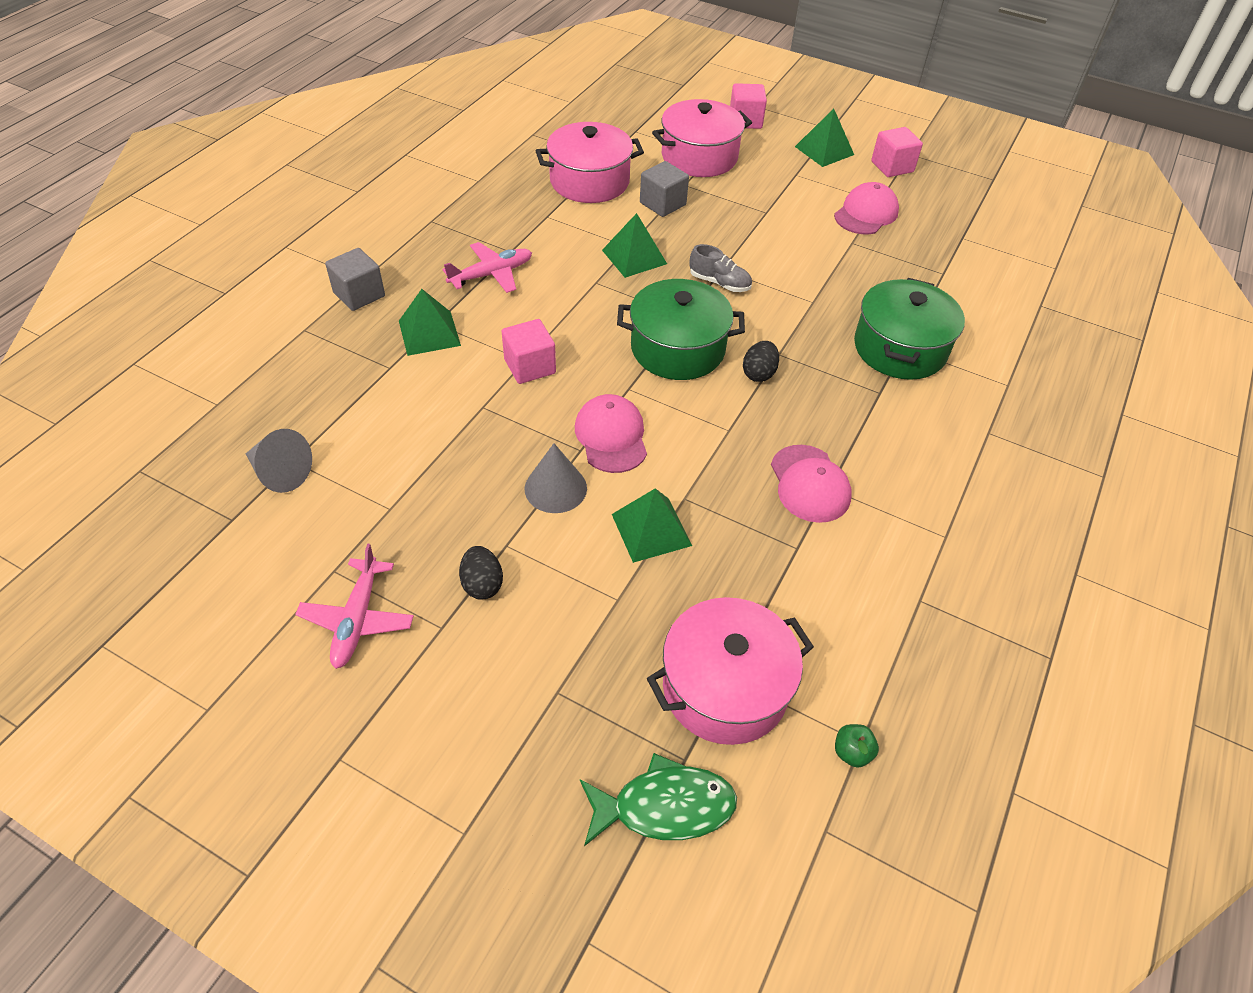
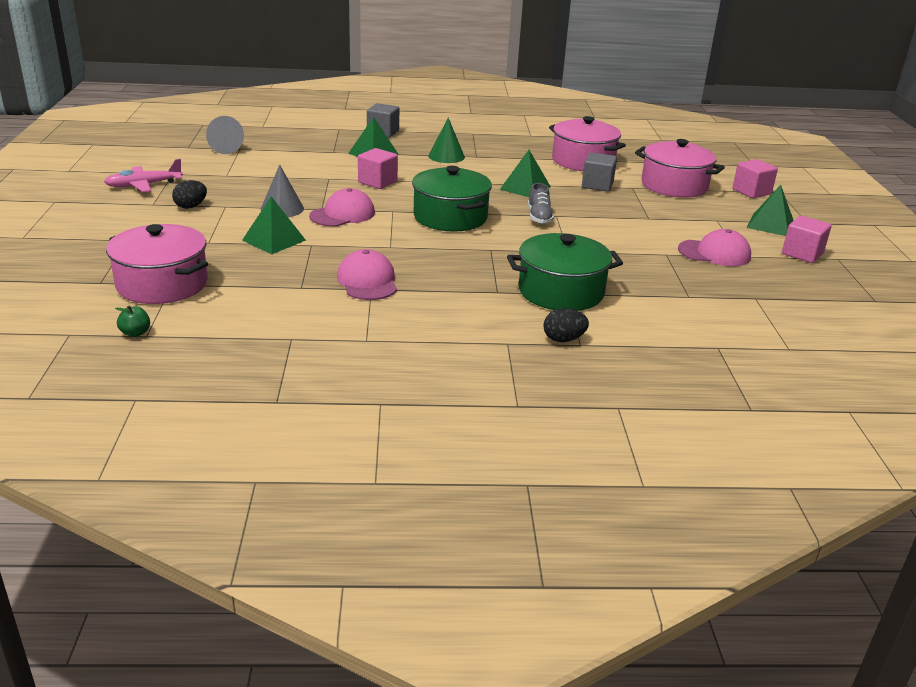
camera: 60 degrees right, 20 degrees down
(491, 274) = (446, 156): pink plane -> green cone
(664, 806) = (63, 282): green fish -> none
(758, 373) = (460, 246): black egg -> black egg (563, 339)
(810, 484) = (367, 281): pink cap -> pink cap turned 120 degrees clockwise

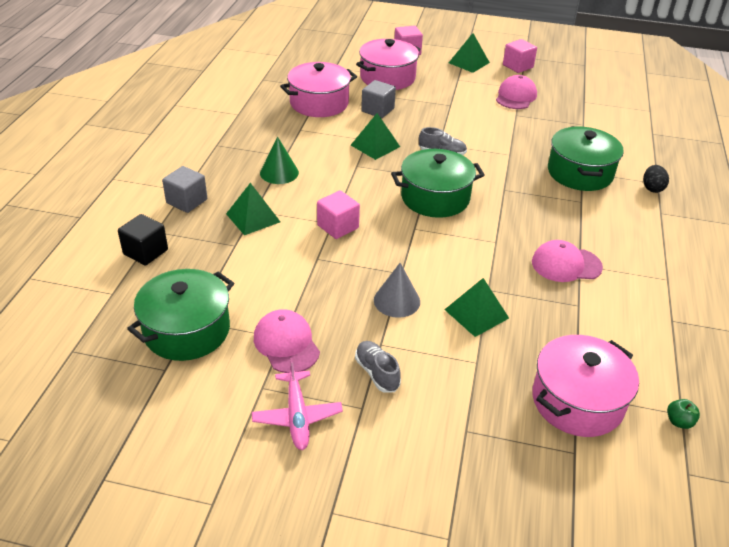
camera: 75 degrees left, 10 degrees up
(191, 206) = (377, 373): black egg -> grey shoe
(228, 148) = (187, 330): grey cone -> green pot
(312, 129) = (145, 252): none -> black cube
(342, 214) = (418, 260): pink cap -> pink cap (286, 344)

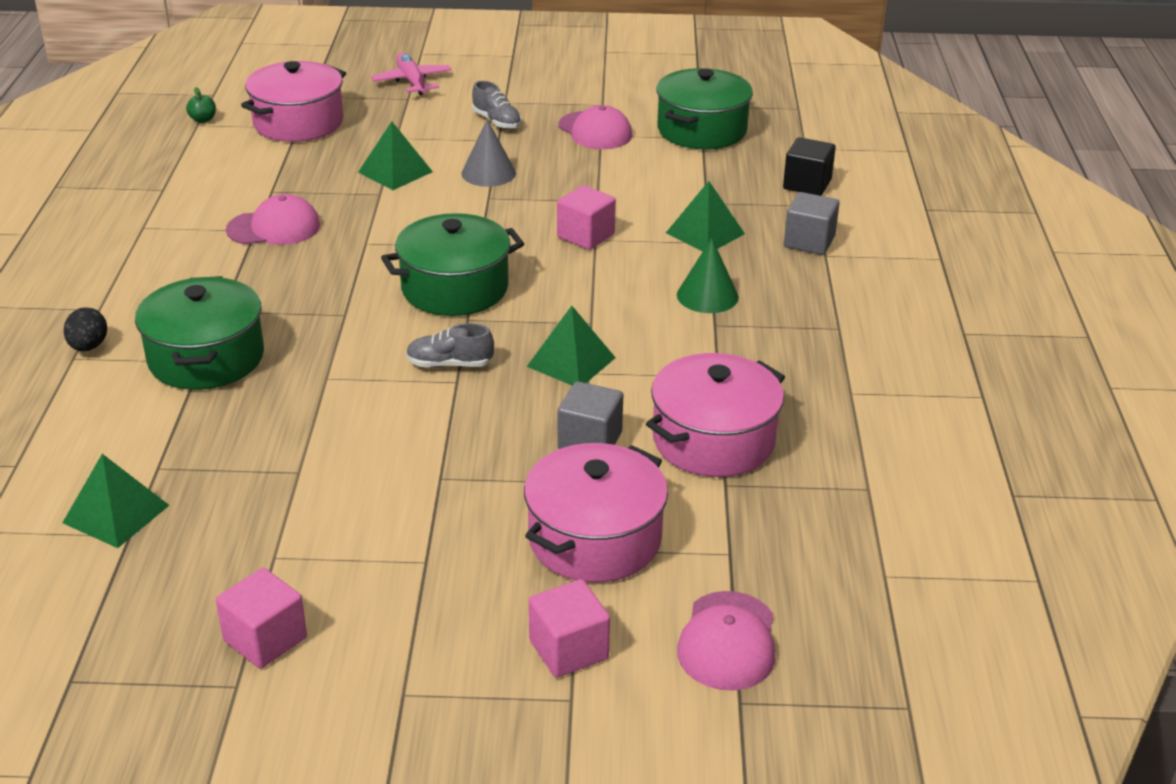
camera: 170 degrees right, 5 degrees down
(297, 416) = (561, 92): pink plane -> pink plane (412, 82)
(469, 62) = (397, 632): green pyramid -> green pyramid (116, 514)
(516, 96) = (290, 526): pink cap -> pink cap (728, 641)

